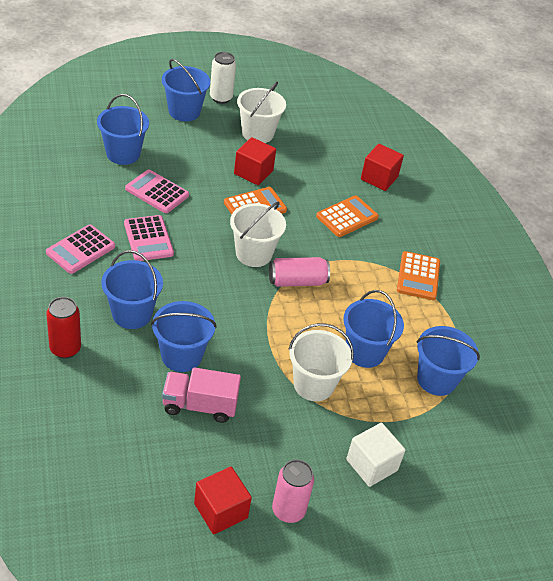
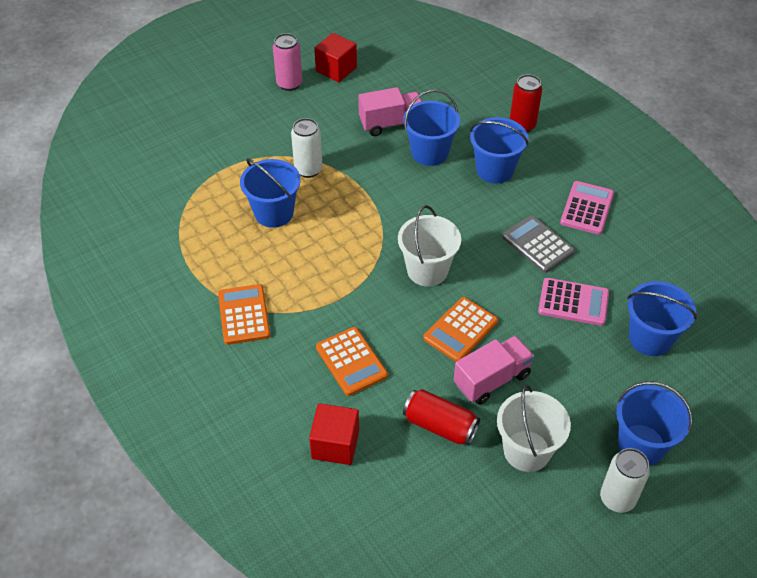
camera: 165 degrees right, 5 degrees up
(148, 239) = (538, 244): pink calculator -> grey calculator
(253, 172) = (492, 379): red cube -> pink truck
(297, 281) = (368, 258): pink can -> none
(305, 163) = (440, 426): none -> red can
(313, 384) = (308, 169): white bucket -> white can
(347, 217) = (351, 361): orange calculator -> orange calculator turned 60 degrees counterclockwise
(371, 465) = (238, 129): white cube -> none
(436, 379) = (199, 212): blue bucket -> none

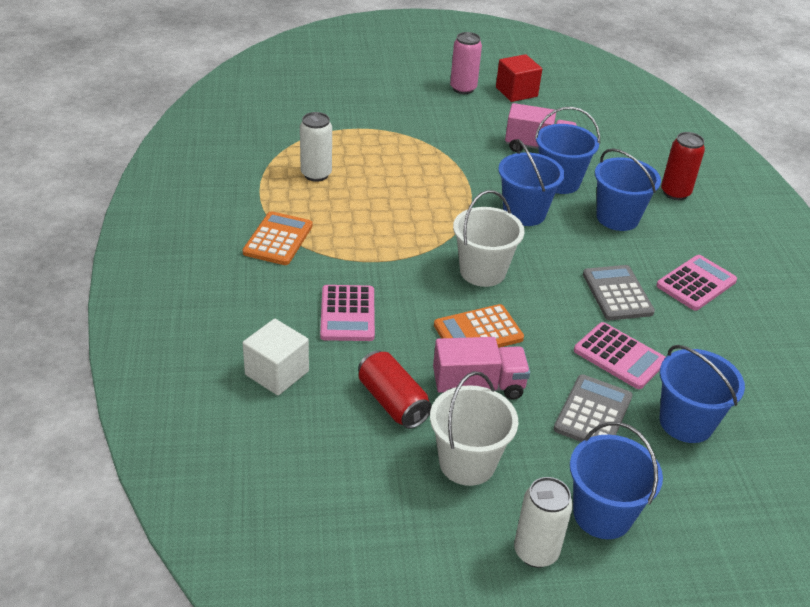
camera: 25 degrees right, 10 degrees down
(274, 213) = (370, 175): blue bucket -> blue bucket (524, 213)
(308, 169) = (429, 155): white can -> white can (316, 174)
(335, 444) = (277, 373): red cube -> white cube
(351, 361) = (347, 314): orange calculator -> pink calculator
(585, 362) = (593, 413): none -> grey calculator

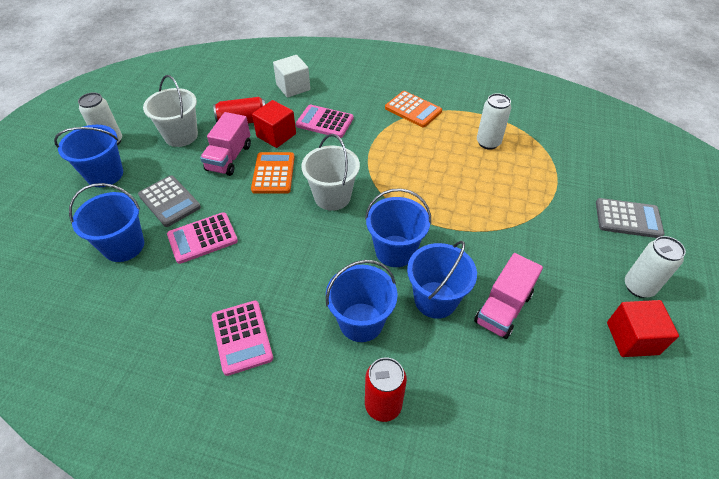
camera: 115 degrees right, 10 degrees up
(403, 354) = (276, 135): none -> red cube
(463, 88) = (638, 287): pink can -> white can
(617, 293) = (264, 269): grey calculator -> grey calculator (628, 218)

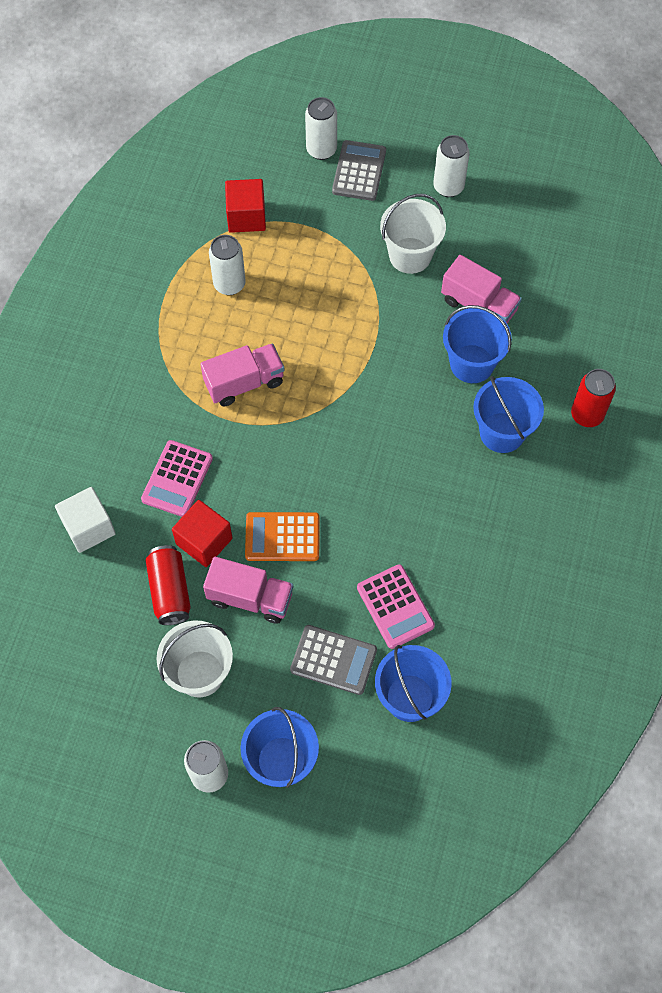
camera: 90 degrees left, 15 degrees up
(169, 201) = (333, 660): grey calculator -> grey calculator turned 60 degrees clockwise
(242, 337) = (526, 544): pink calculator -> none
(332, 197) = (325, 464): white bucket -> white bucket (410, 255)
(395, 251) = (409, 398): blue bucket -> none
(402, 152) = (244, 383): none -> pink truck
(413, 110) = (155, 365): orange calculator -> none
(632, 338) = (506, 208): red cube -> red cube (246, 217)
(640, 193) = (321, 150): none -> white can

